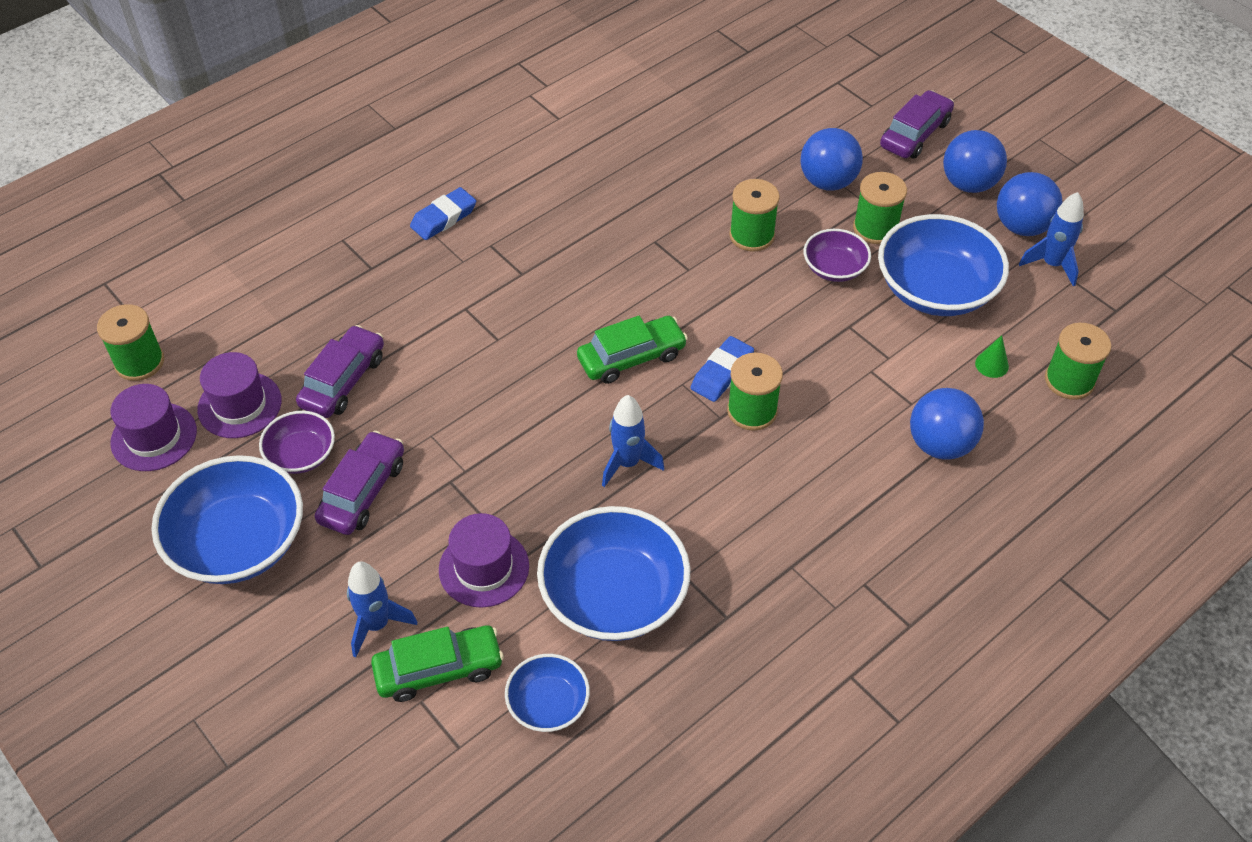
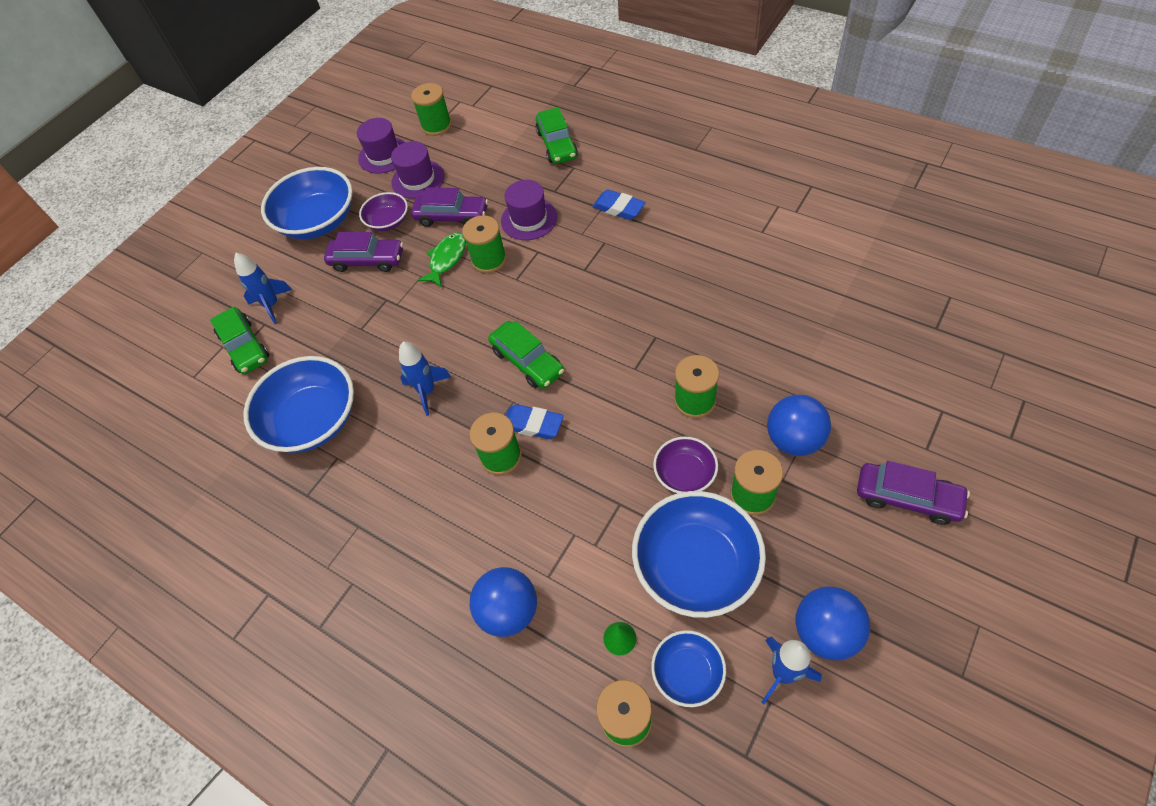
camera: 80 degrees right, 5 degrees up
(287, 245) = (557, 145): none -> green car
(419, 402) = (447, 259): none -> green fish
(448, 358) = (489, 260): none -> green spool
(484, 568) = (322, 342): purple hat -> purple hat (529, 219)
(548, 704) = (226, 411): blue bowl -> blue bowl (687, 673)
(968, 184) = (861, 565): blue ball -> none

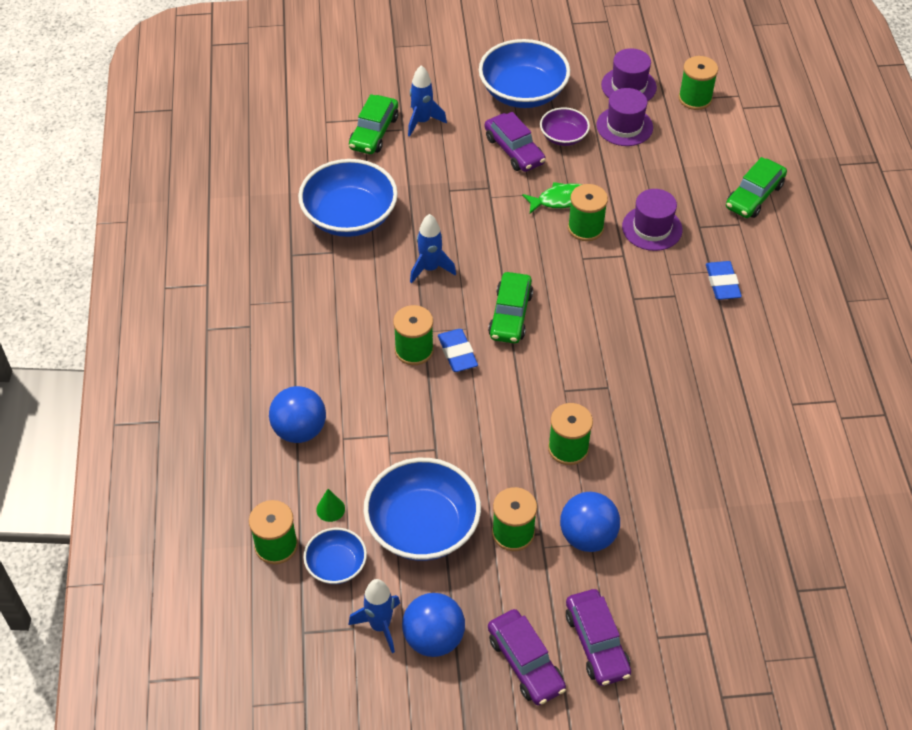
camera: 45 degrees right, 5 degrees down
(452, 217) = (606, 175): purple car -> purple car (525, 663)
(685, 474) = (495, 477): purple bowl -> none

